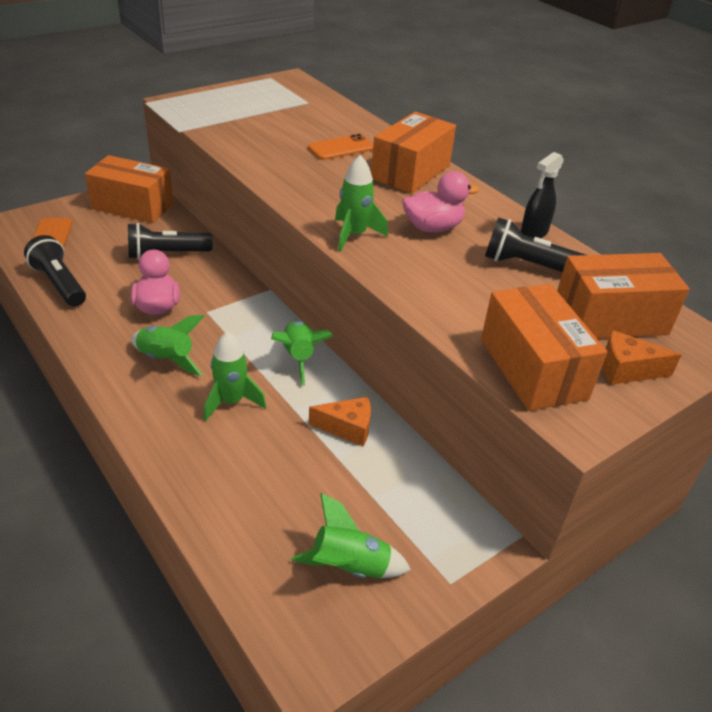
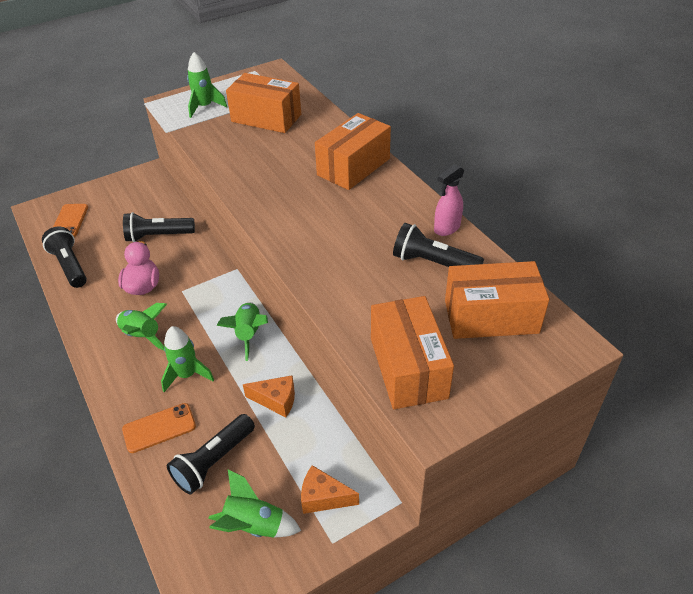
camera: 10 degrees right, 5 degrees up
(133, 206) = (138, 190): orange box -> orange box (266, 118)
(283, 496) = (213, 461): none -> black flashlight
(341, 148) = (299, 143): orange phone -> orange phone (159, 428)
(354, 235) = (289, 235): green rocket -> green rocket (204, 107)
(433, 228) = (358, 225): pink duck -> none
(533, 233) = (446, 228): black spray bottle -> pink spray bottle
(626, 370) = (490, 369): orange cheese -> orange cheese (323, 497)

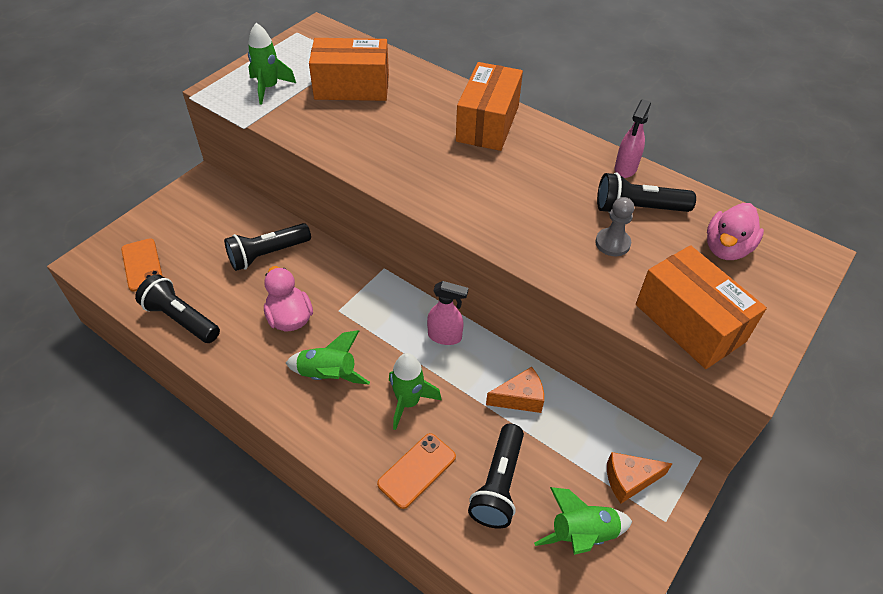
camera: 25 degrees left, 5 degrees up
(249, 334) = (445, 336): green rocket -> pink spray bottle
(388, 285) = (612, 243): none -> grey pawn
(491, 316) = (726, 248): orange box -> pink duck

